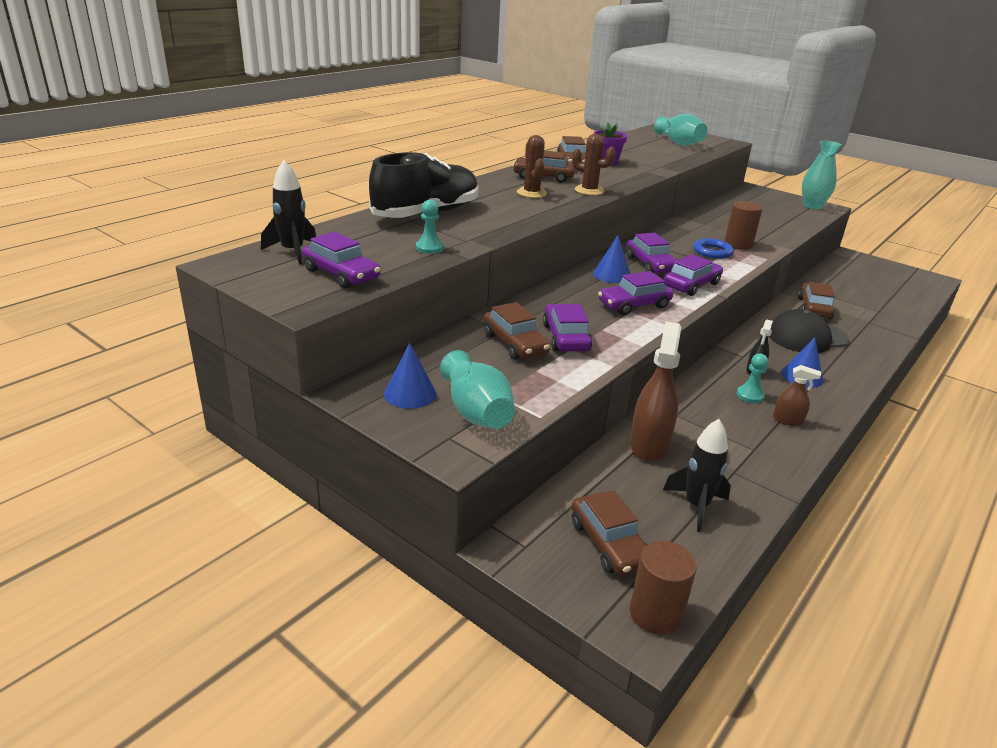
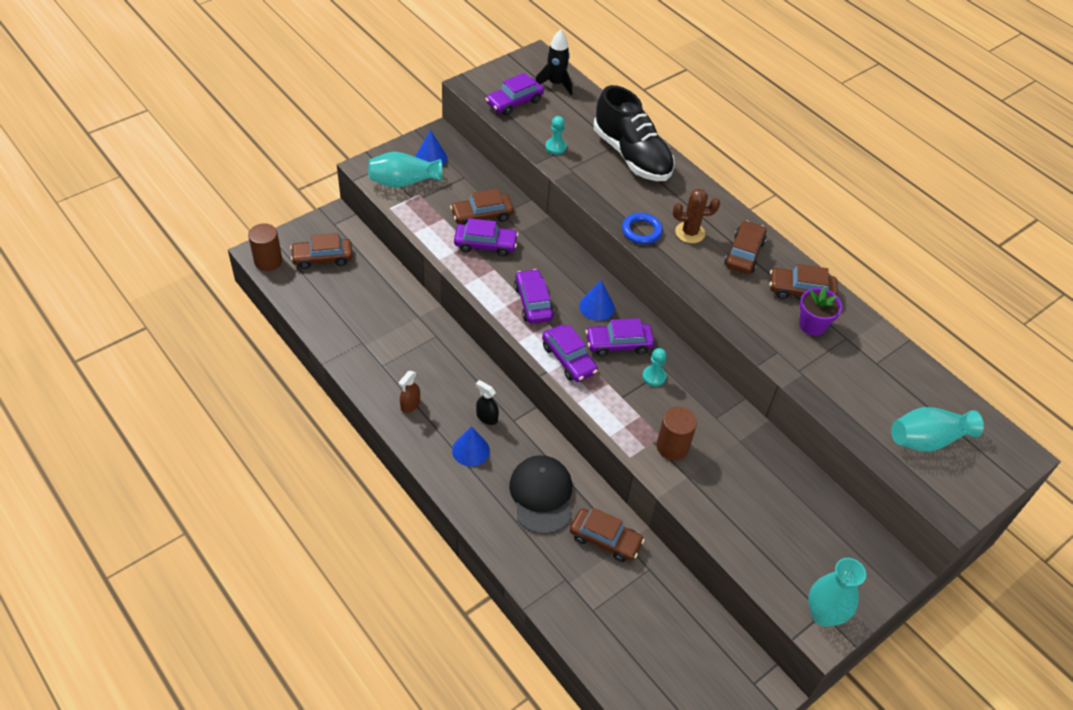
camera: 100 degrees right, 20 degrees up
(589, 190) = (700, 278): brown cactus -> none
(649, 445) = (405, 307): brown spray bottle -> none
(696, 506) = (338, 309): black rocket -> none
(712, 252) = (650, 411): blue ring -> blue ring (641, 231)
(750, 395) = (450, 395): turquoise pawn -> turquoise pawn (654, 377)

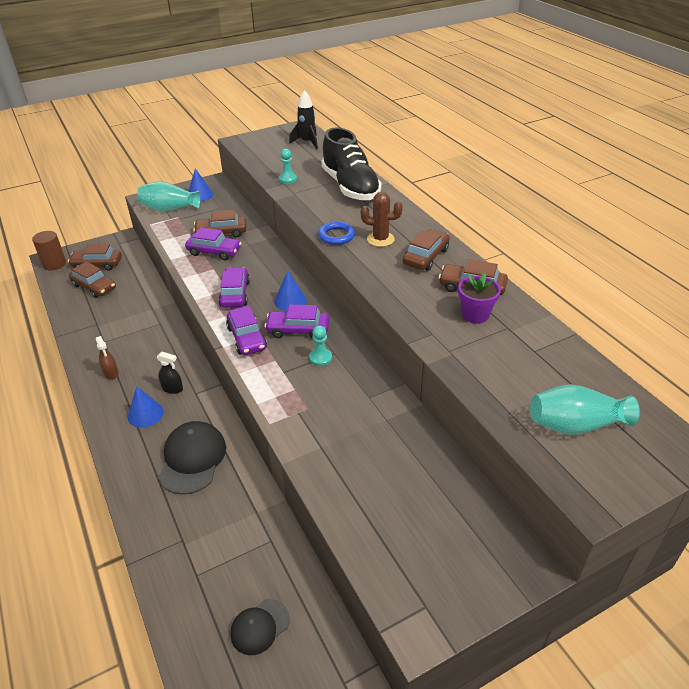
camera: 15 degrees right, 10 degrees down
(410, 405) = (111, 373): brown spray bottle -> brown spray bottle turned 75 degrees counterclockwise
(487, 417) = (172, 389): black spray bottle -> black spray bottle turned 150 degrees clockwise
(514, 102) = (268, 152): purple car -> none
(605, 539) = (237, 506): brown car -> brown car (94, 287)
(667, 648) = (259, 627): none -> black cap
(672, 447) = (315, 418): brown cylinder -> none
(823, 614) = (425, 608): turquoise vase -> none

